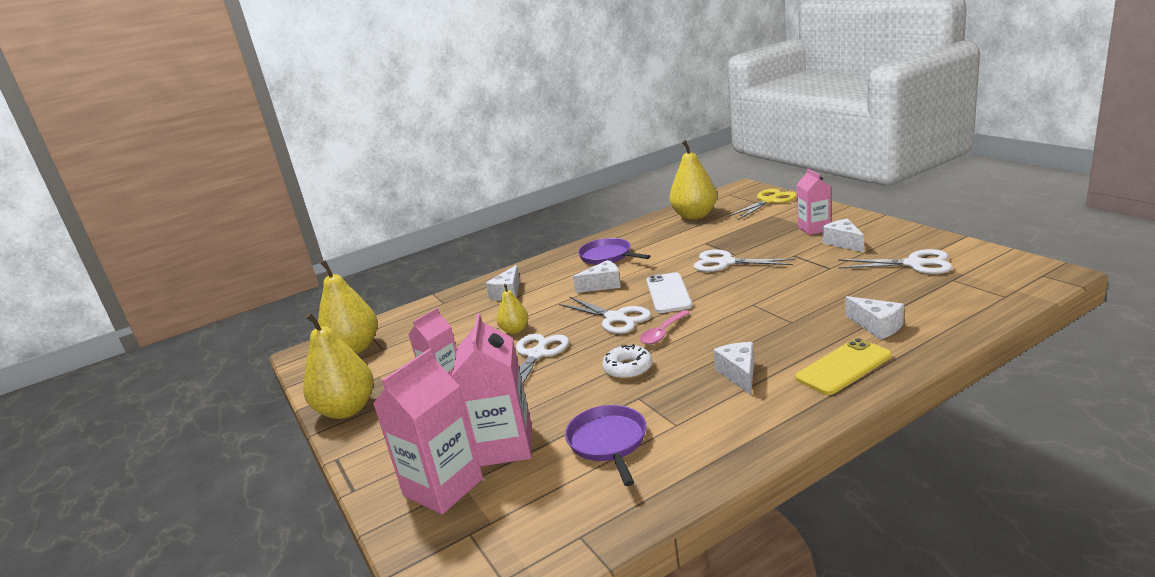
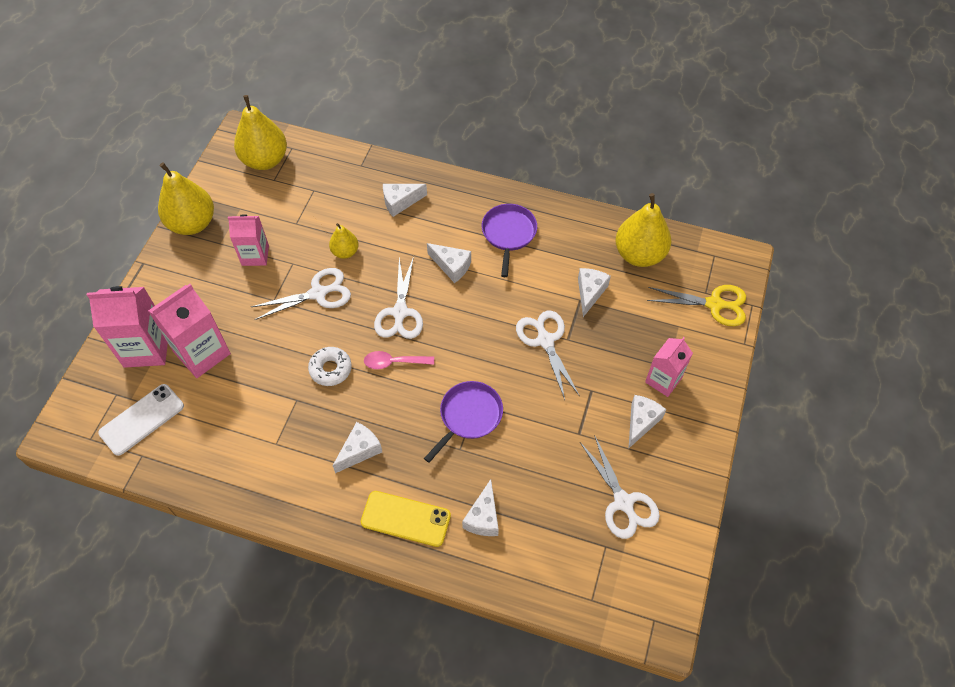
camera: 45 degrees right, 35 degrees up
(608, 442) = (236, 413): purple pan -> purple pan (469, 416)
(668, 293) = (463, 327): white phone -> white phone (142, 419)
(704, 238) = (590, 293): none -> white cheese

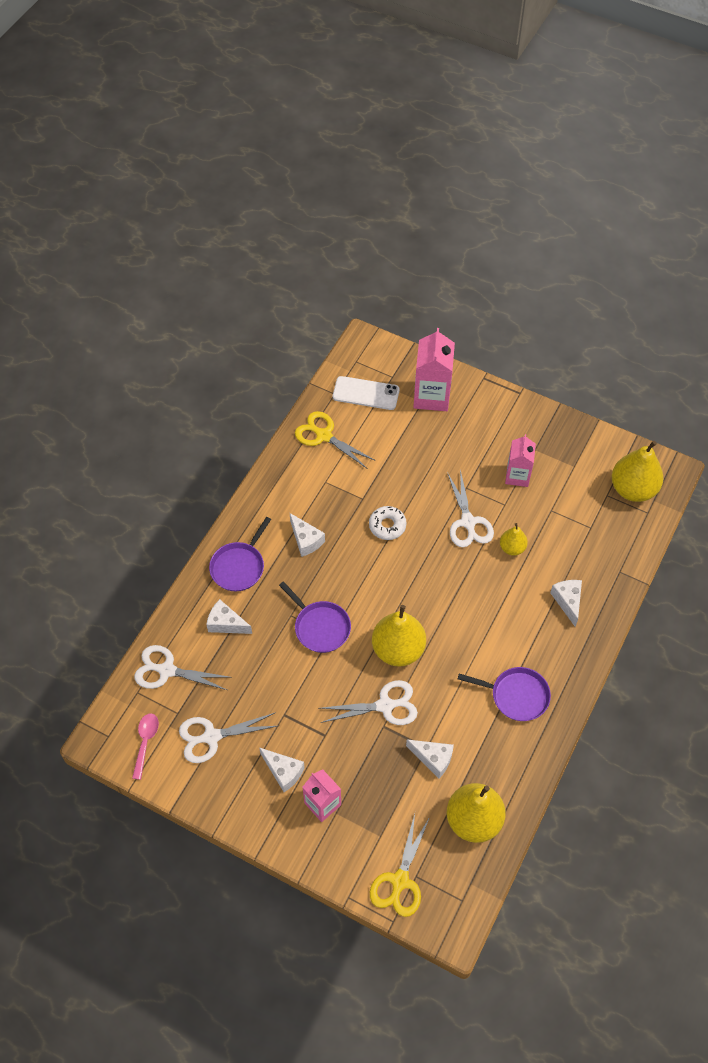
camera: 100 degrees right, 0 degrees up
(142, 419) = (366, 393): white phone -> white phone turned 45 degrees counterclockwise
(192, 223) = (560, 429): yellow pear -> yellow pear (398, 649)
(202, 353) = (420, 434): pink carton -> none
(208, 456) = (324, 436): none -> yellow scissors
(394, 362) = (385, 575): pink spoon -> pink spoon (145, 742)
(400, 312) = (437, 586): white scissors -> white scissors (167, 670)
(405, 519) = (239, 567): yellow phone -> purple pan
(451, 266) = (483, 637): white cheese -> none

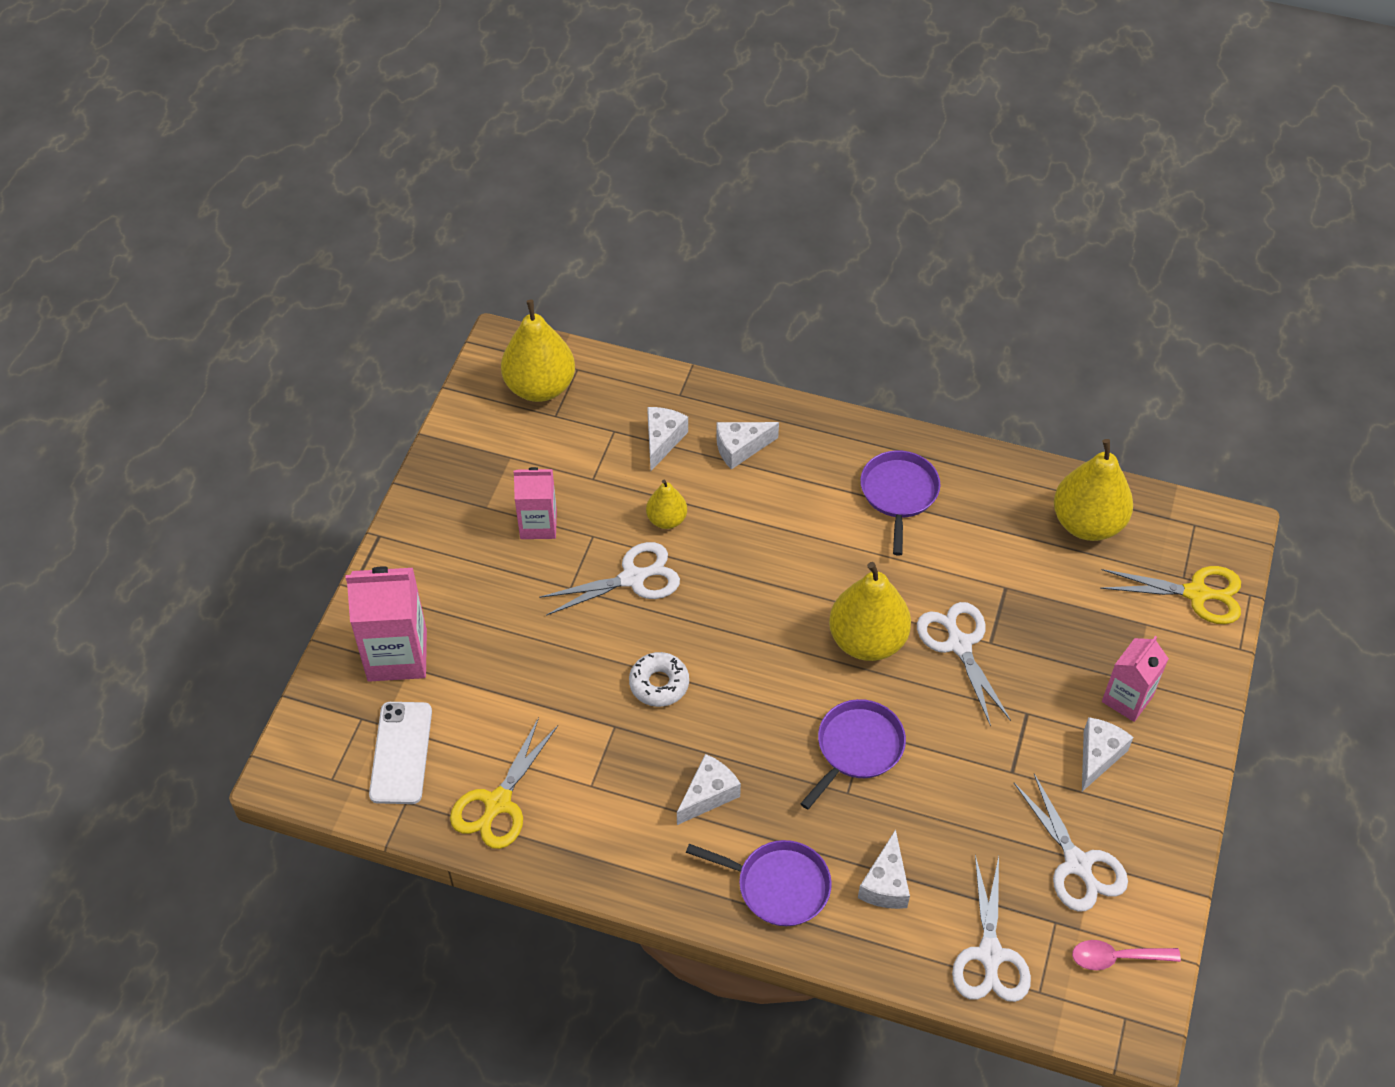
camera: 100 degrees left, 5 degrees down
(433, 759) = (1019, 577): white cheese -> white cheese (662, 440)

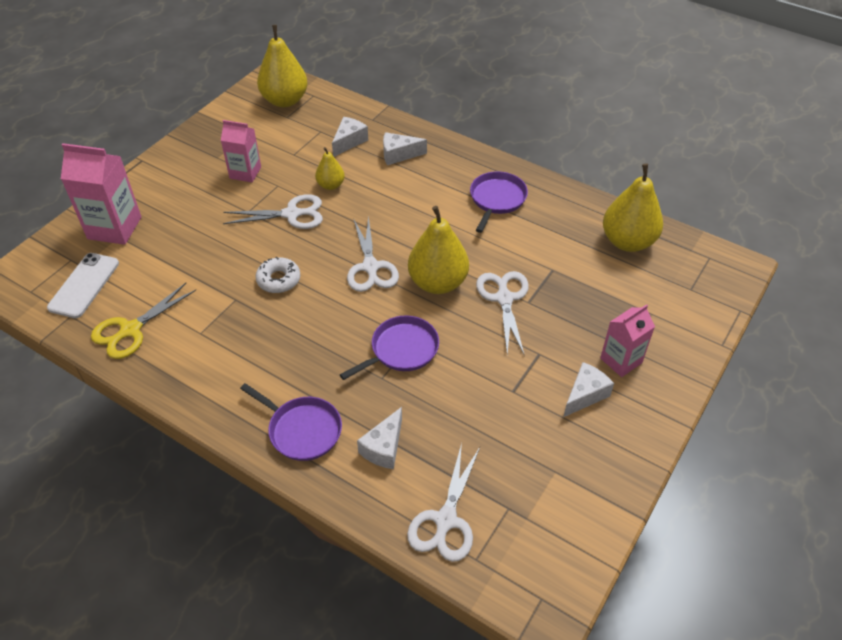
camera: 15 degrees right, 5 degrees down
(708, 795) = (279, 357): white cheese -> none
(1077, 864) = (541, 468): white scissors -> white scissors (370, 267)
(1116, 957) = (550, 548): pink spoon -> none
(1196, 594) = (697, 301): yellow scissors -> none

